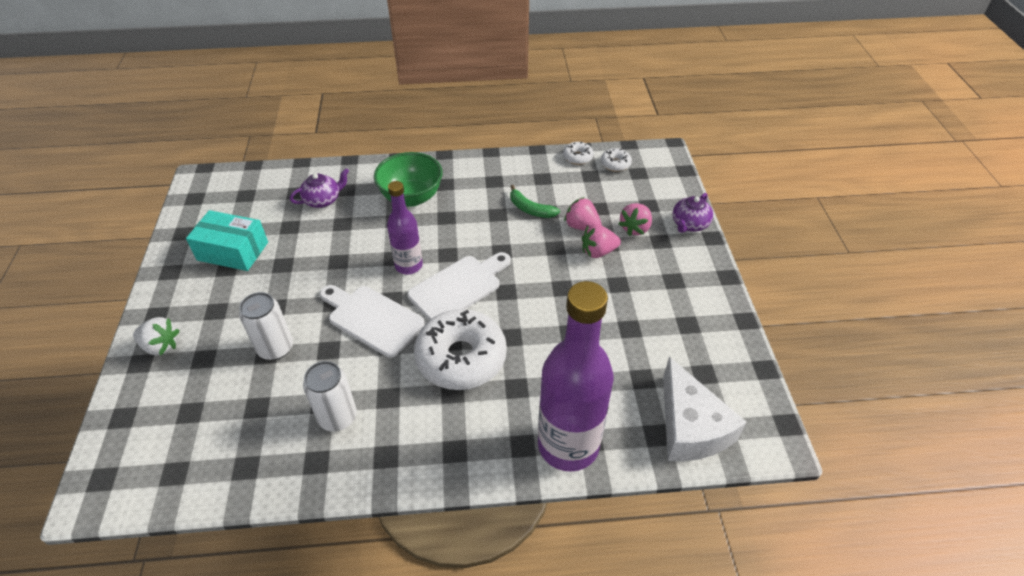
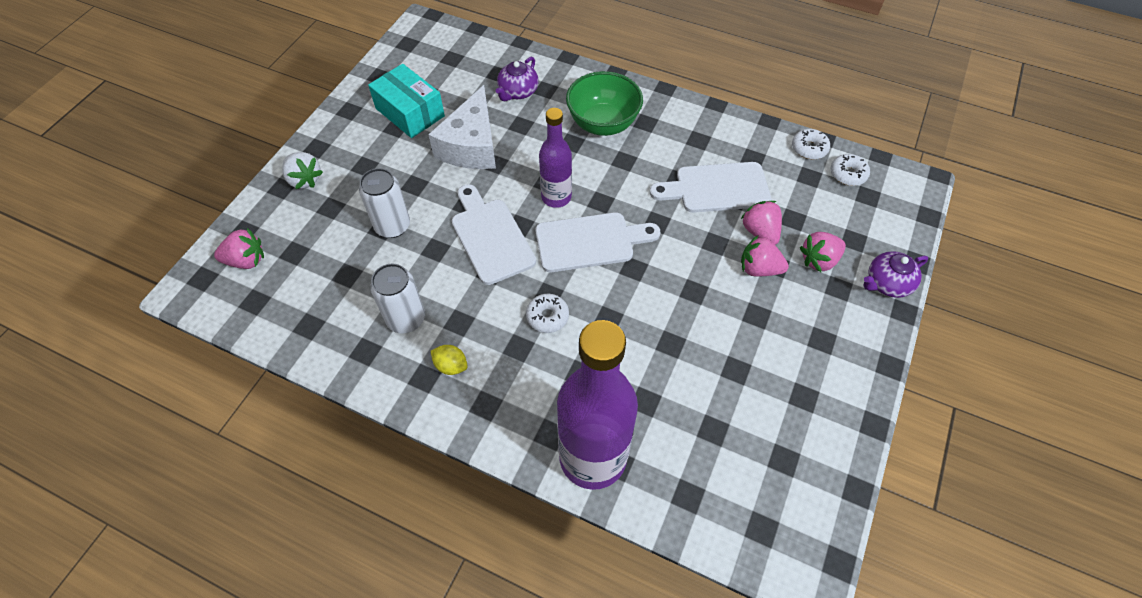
camera: 30 degrees right, 10 degrees up
(142, 441) = (246, 260): none -> pink strawberry
(323, 200) = (518, 92): purple teapot -> purple teapot turned 120 degrees clockwise
(404, 435) = (451, 366): none -> yellow lemon
(461, 358) = (547, 316): white donut -> white donut, size x0.44
(530, 209) = (717, 188): green banana -> white cutting board
(690, 427) = (728, 507): white cheese -> white cheese (471, 145)

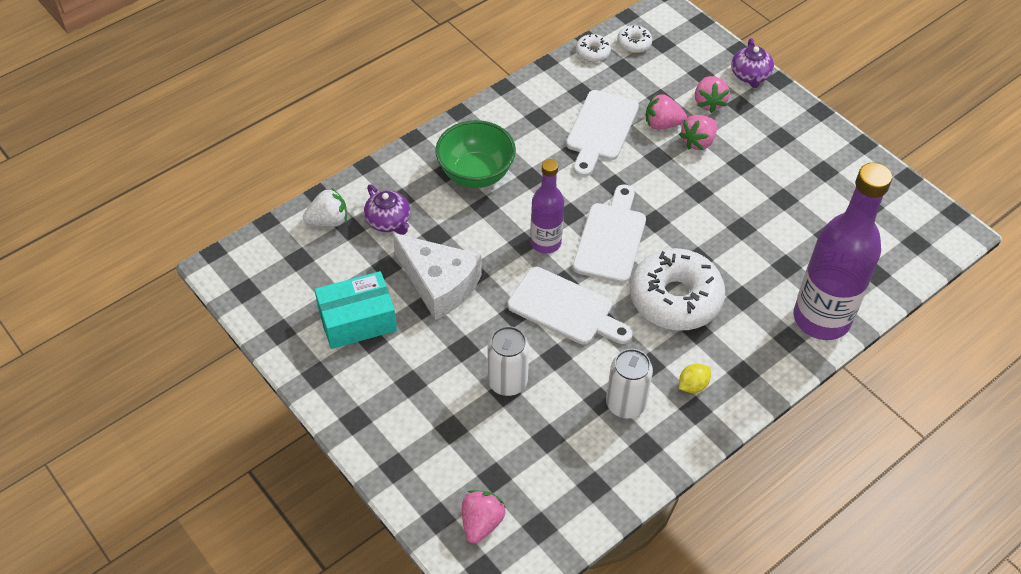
camera: 65 degrees left, 5 degrees down
(304, 179) = (397, 442): white strawberry -> white strawberry (328, 221)
(490, 237) = (565, 308): white cutting board -> white cutting board turned 150 degrees counterclockwise
(547, 316) = (675, 298): white donut -> white donut, size x2.28

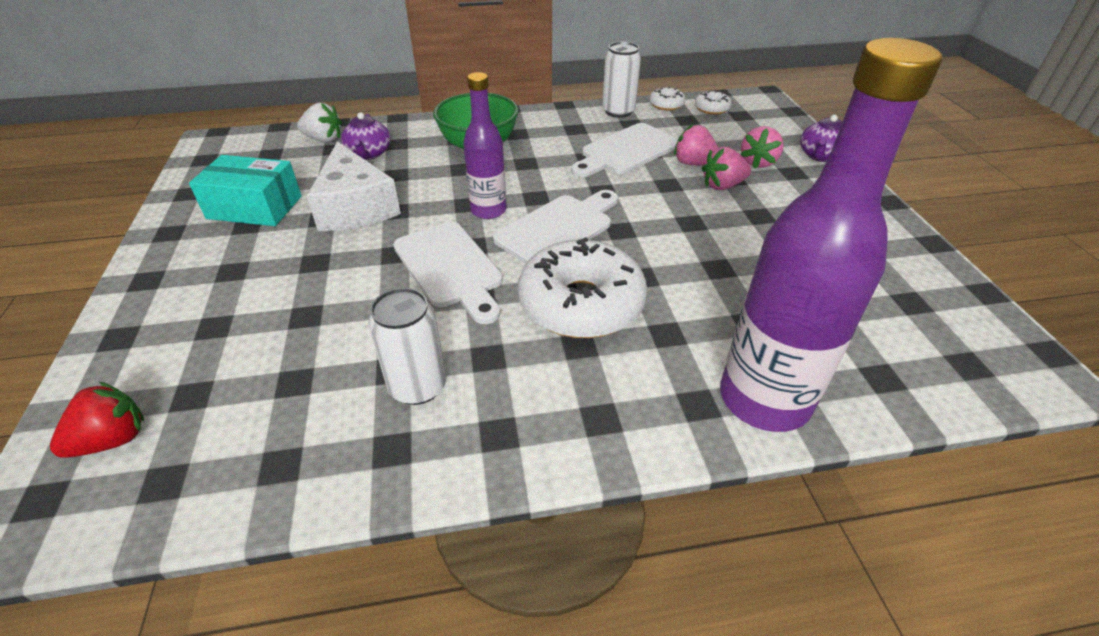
camera: 30 degrees right, 10 degrees down
(481, 523) = (113, 440): pink strawberry -> red strawberry
(507, 382) = (318, 308): white can -> white can (618, 111)
(693, 385) = (520, 403): yellow lemon -> none

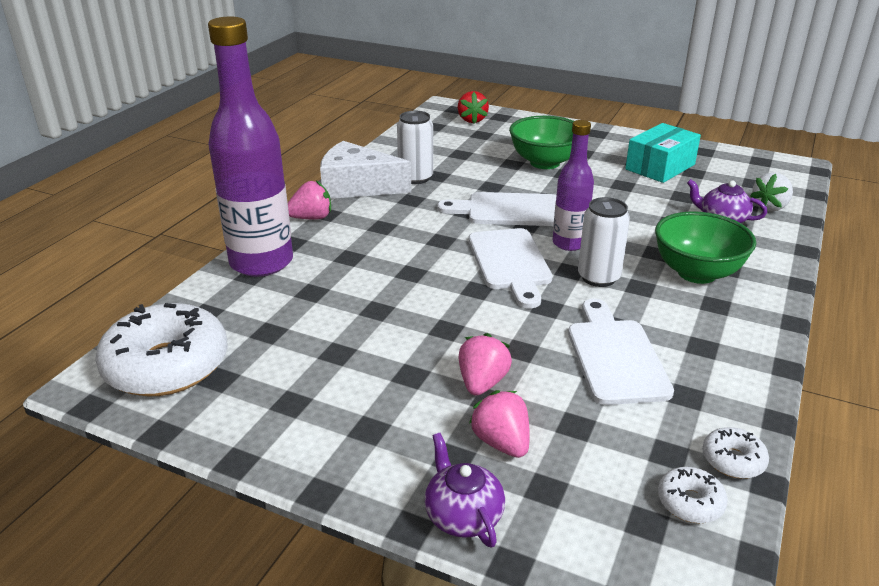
camera: 125 degrees right, 10 degrees down
(287, 289) = (544, 163): none -> green bowl
(355, 207) = (627, 197): white cheese -> white cheese (357, 186)
(581, 304) = (415, 240): white donut -> white donut (167, 365)
(618, 111) = (734, 402): white can -> white can (598, 277)
(694, 164) = (545, 389): pink strawberry -> pink strawberry (311, 218)

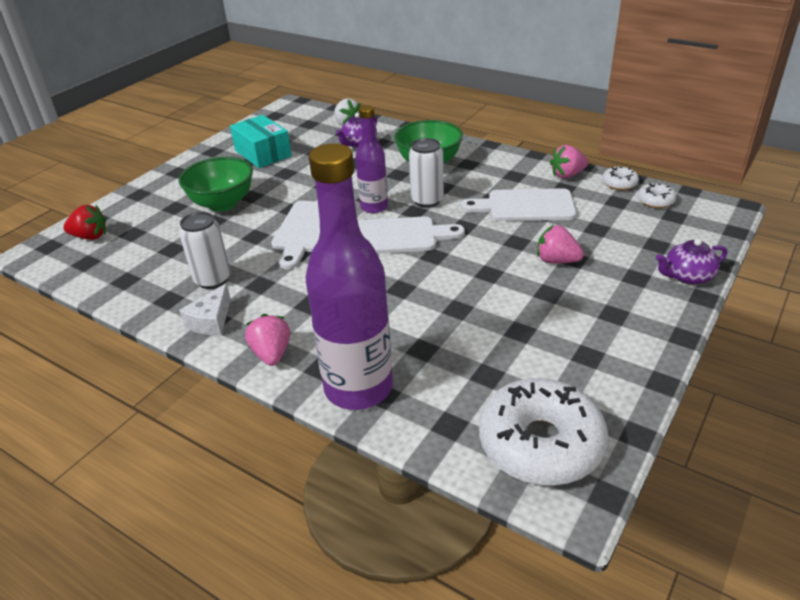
camera: 80 degrees left, 5 degrees up
(357, 186) = (211, 321): white cheese -> white cheese, size x0.57
(501, 442) = (618, 257): pink strawberry -> pink strawberry (567, 175)

